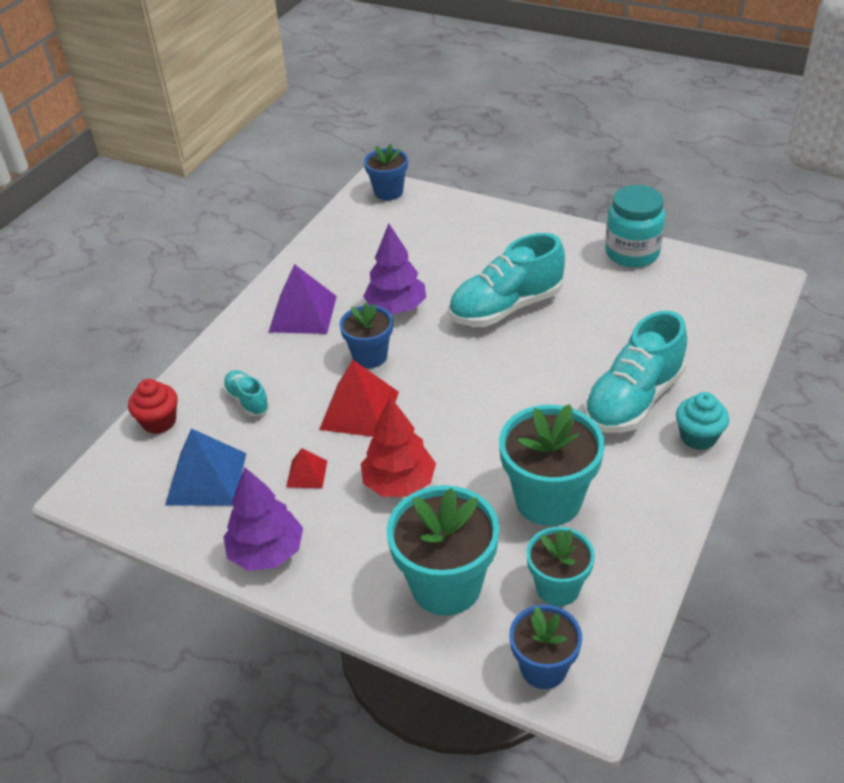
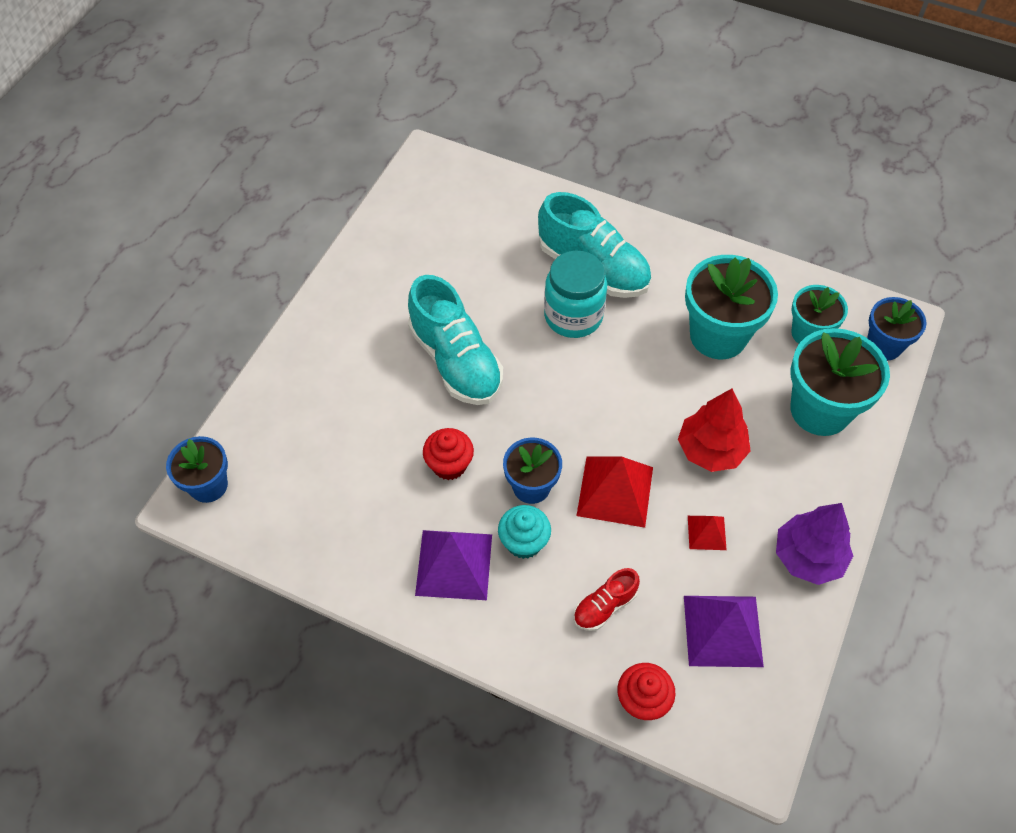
camera: 95 degrees left, 15 degrees up
(206, 478) = (722, 631): blue pyramid -> purple pyramid
(247, 401) = (604, 606): turquoise shoe -> red shoe
(396, 308) = (449, 465): purple tree -> red cupcake
(632, 253) = (373, 250): turquoise jar -> turquoise jar (573, 316)
(698, 437) = (636, 229): turquoise cupcake -> turquoise cupcake (524, 542)

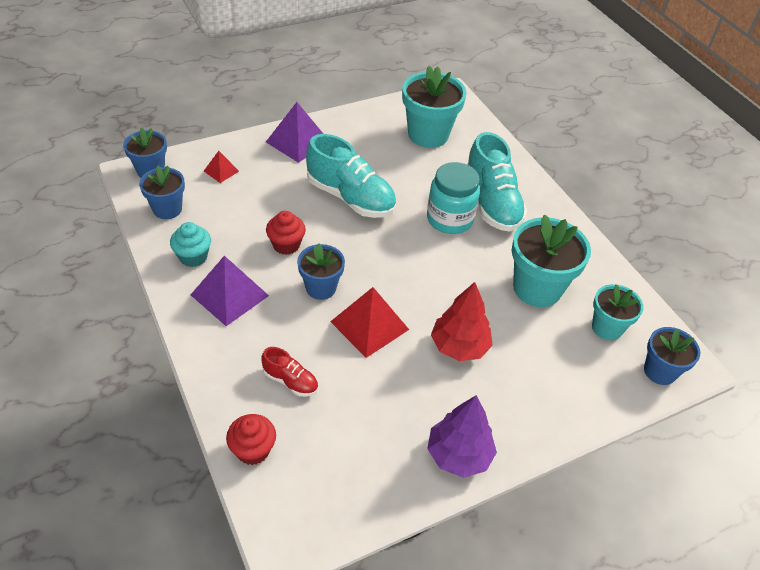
camera: 35 degrees right, 10 degrees down
(281, 518) = (167, 209): none -> blue flower pot
(455, 361) = (350, 198): turquoise shoe -> turquoise shoe turned 60 degrees counterclockwise
(524, 542) = (282, 312): turquoise cupcake -> turquoise cupcake (193, 257)
(604, 606) = (290, 381): red shoe -> red shoe turned 150 degrees counterclockwise
(706, 532) = (403, 389): red pyramid -> red pyramid (221, 171)
(722, 631) = (349, 452): purple pyramid -> purple pyramid (297, 141)
(820, 410) = (565, 376): turquoise flower pot -> turquoise flower pot (428, 134)

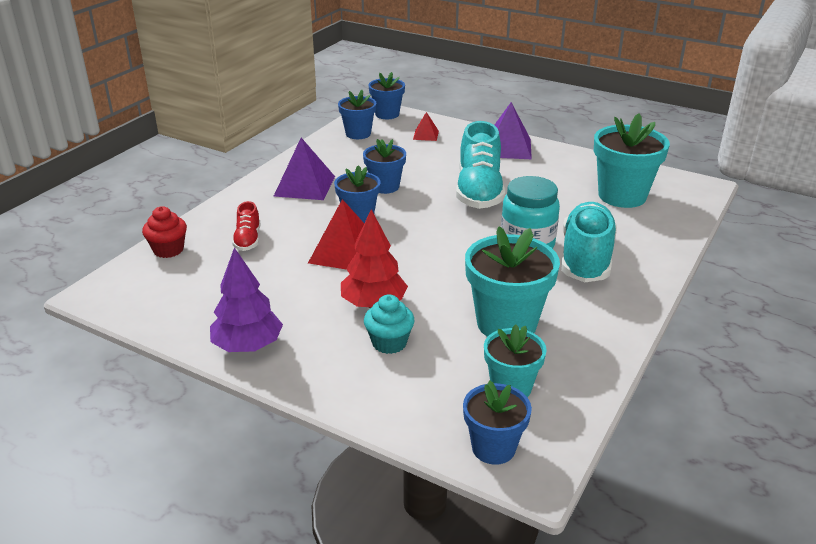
camera: 60 degrees right, 15 degrees down
(193, 257) = (324, 159): turquoise cupcake -> turquoise cupcake (389, 343)
(286, 245) = (385, 186): red cupcake -> blue flower pot
(491, 203) = (586, 259): turquoise shoe -> turquoise shoe turned 150 degrees clockwise

